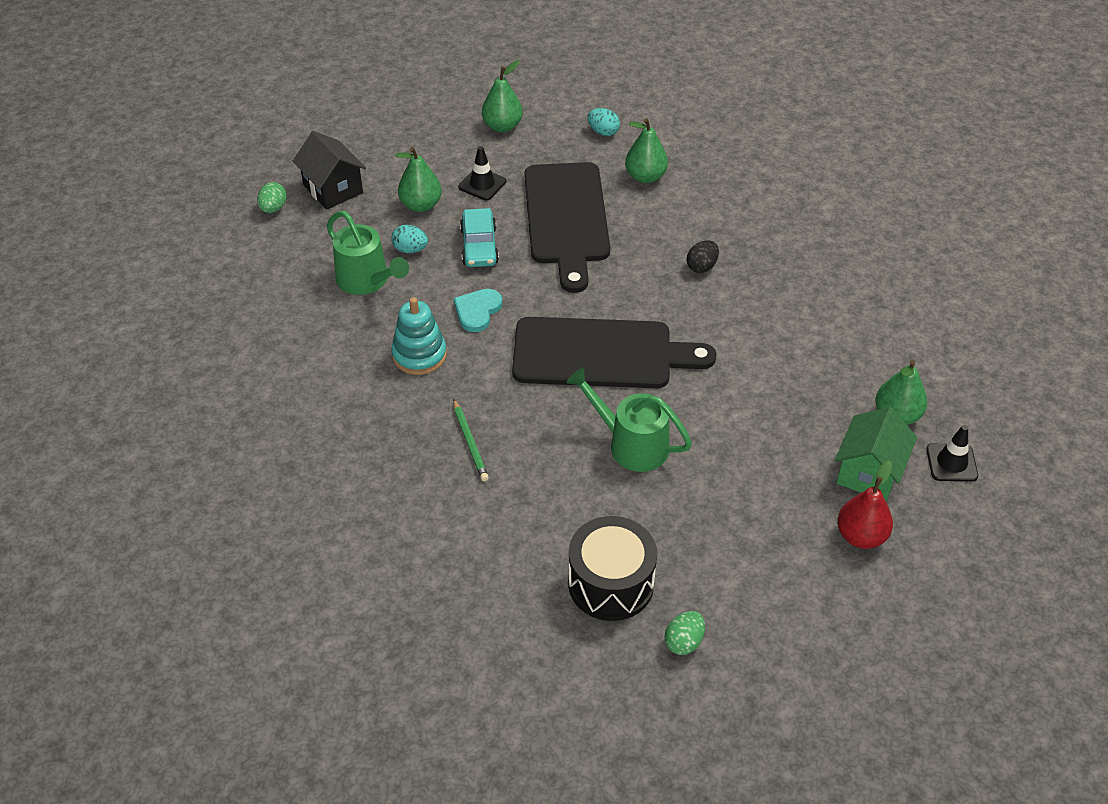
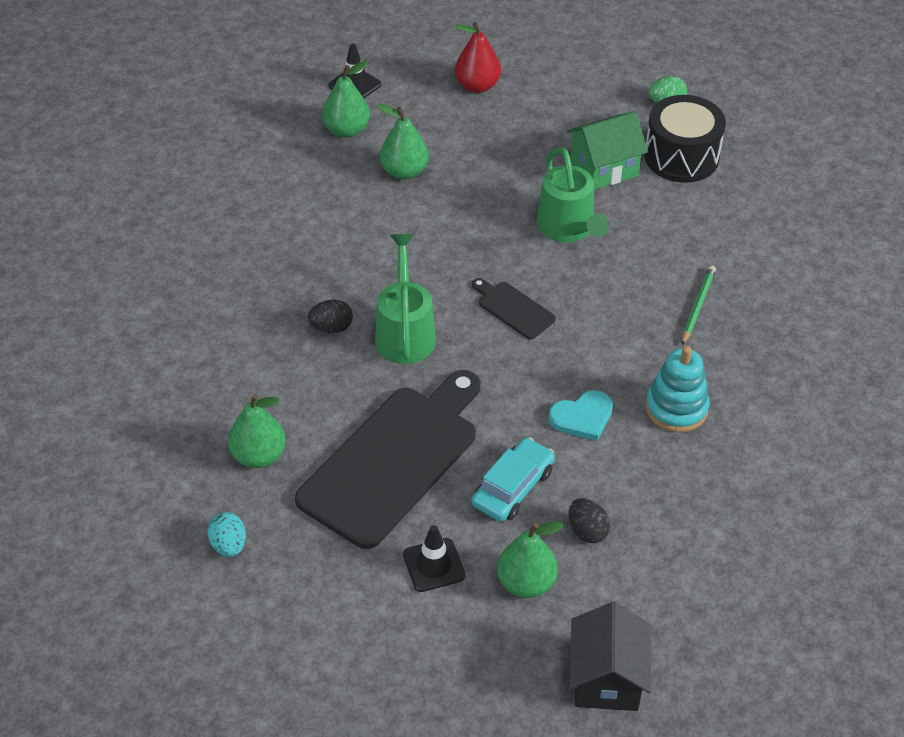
camera: 140 degrees left, 0 degrees up
(273, 208) = (698, 697): green egg -> none
(367, 281) = (663, 522): green watering can -> green watering can (405, 332)
(410, 249) = (587, 531): turquoise egg -> black egg
(502, 126) = (326, 637): green pear -> green pear (404, 171)
(600, 354) = (513, 309): black cutting board -> black cutting board, size x0.44
(869, 472) = (418, 112): green house -> green house (603, 168)

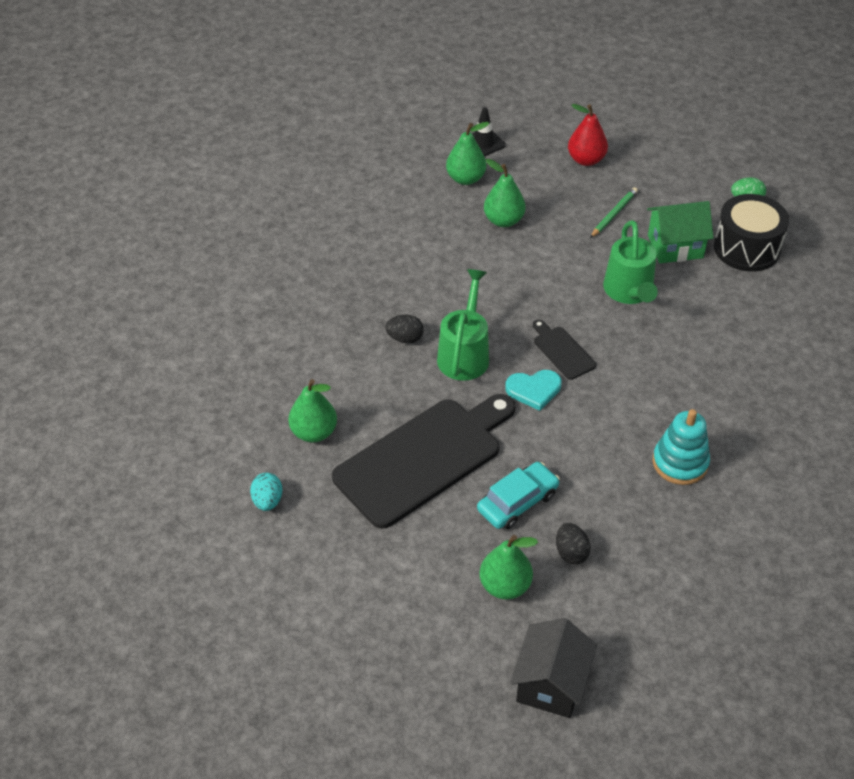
camera: 15 degrees right, 0 degrees up
(433, 565) = (431, 553): black traffic cone -> none
(582, 417) = (595, 454): turquoise heart -> turquoise heart (534, 390)
(698, 306) = (724, 379): green pencil -> green pencil (613, 214)

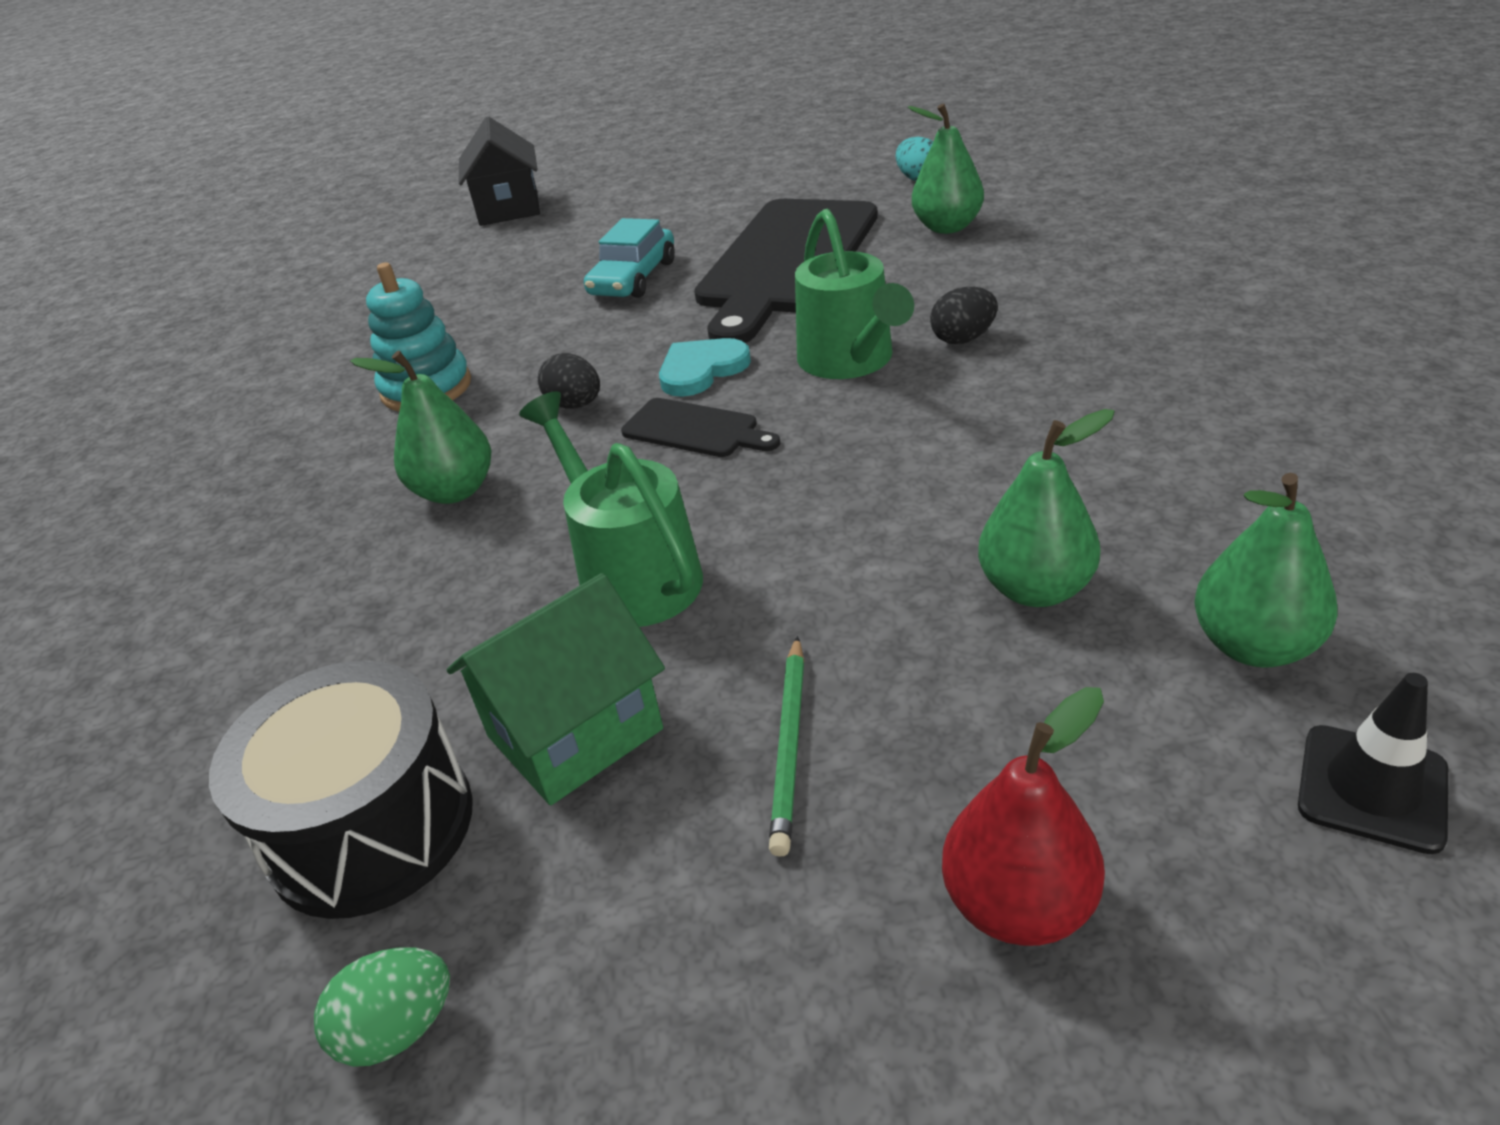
camera: 155 degrees right, 10 degrees down
(505, 586) = (599, 231): green pear -> green pear (455, 491)
(571, 552) = (539, 273): black egg -> black egg (575, 405)

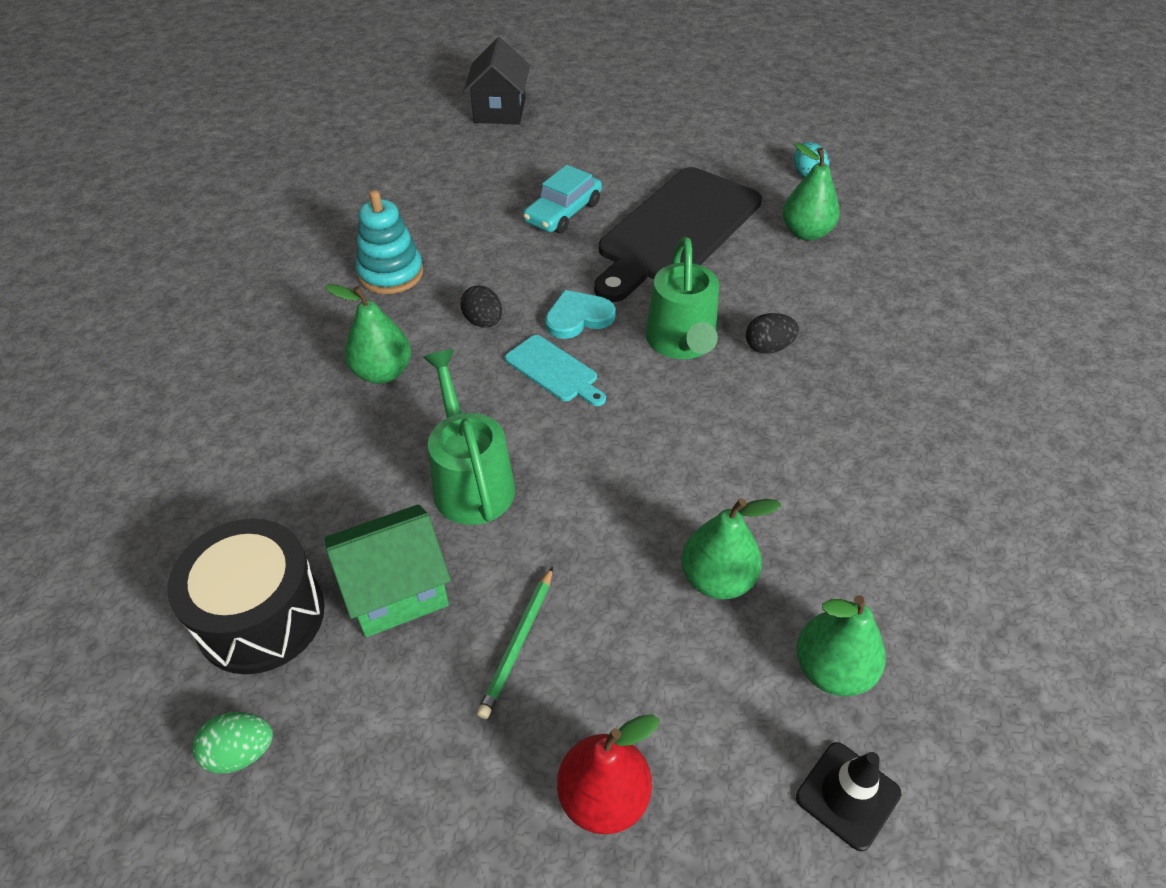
camera: 10 degrees right, 10 degrees up
(695, 429) = (554, 371): black cutting board -> turquoise cutting board

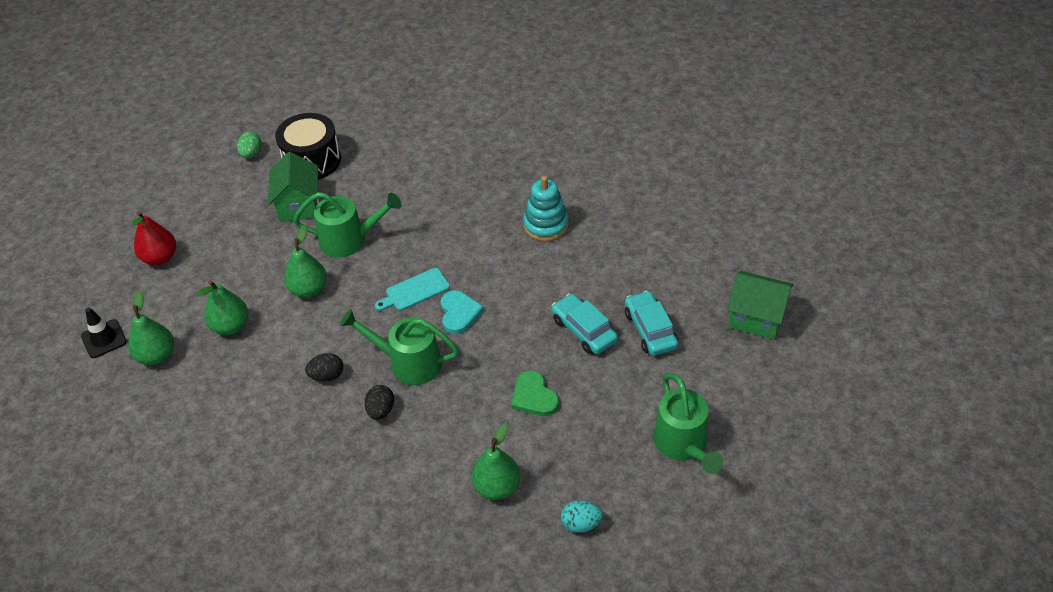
camera: 110 degrees right, 0 degrees up
(382, 372) = (451, 213): green pear -> green pear (309, 289)
(483, 322) = (476, 264): black egg -> black egg (327, 376)
(500, 110) = (756, 317): black house -> green house
(518, 643) = (245, 243): green pencil -> none
(543, 169) = (650, 329): none -> turquoise car
(676, 230) = (534, 396): black cutting board -> green heart
(681, 132) = (683, 445): none -> green watering can

